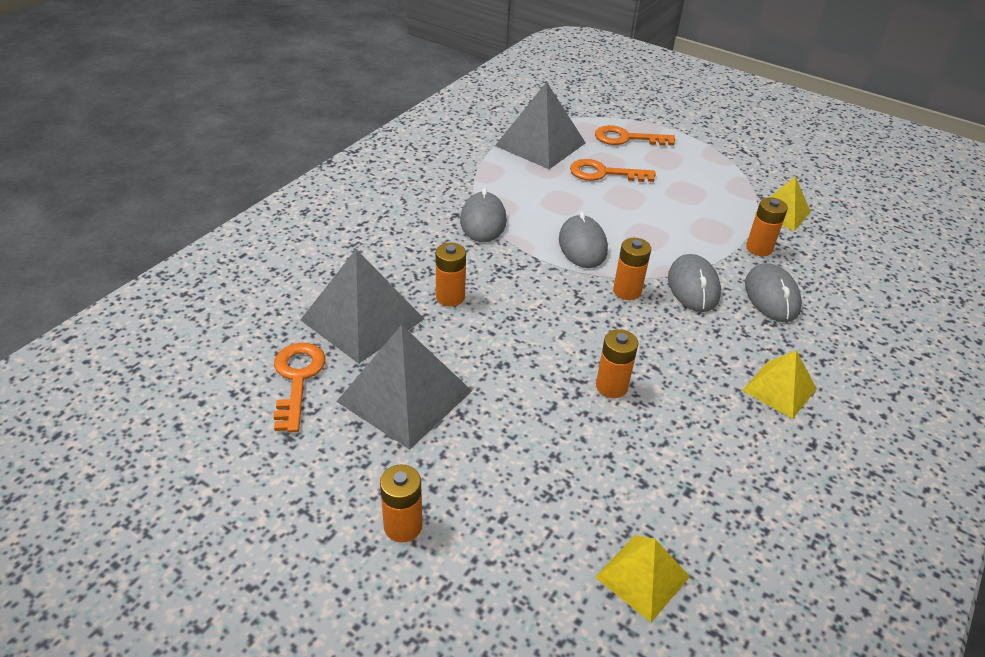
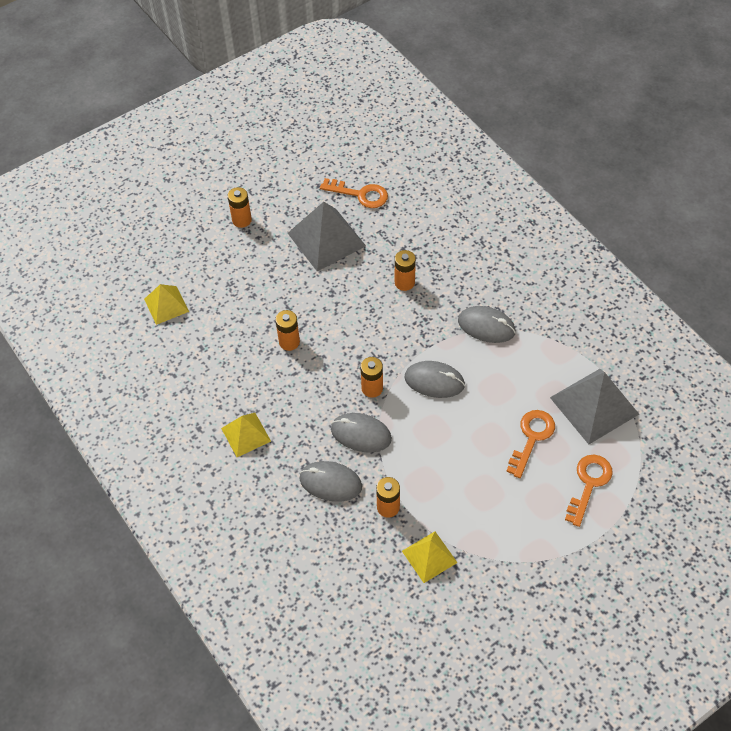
camera: 115 degrees right, 15 degrees up
(362, 319) = (400, 232): grey pyramid -> none

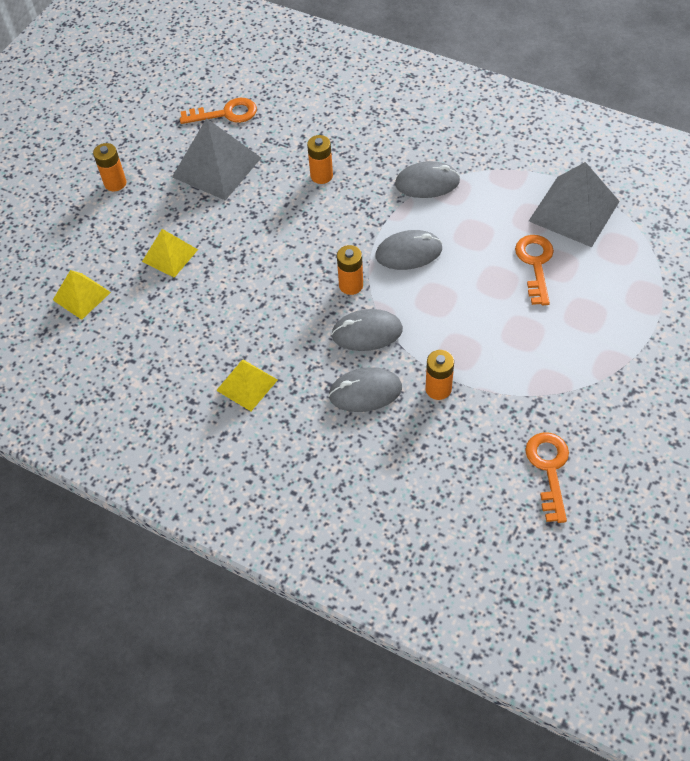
camera: 25 degrees left, 0 degrees up
(289, 342) = (238, 277): orange battery -> none
(429, 556) = (509, 416): yellow pyramid -> yellow pyramid (170, 255)
(589, 484) = (615, 282): orange key -> orange key (549, 469)

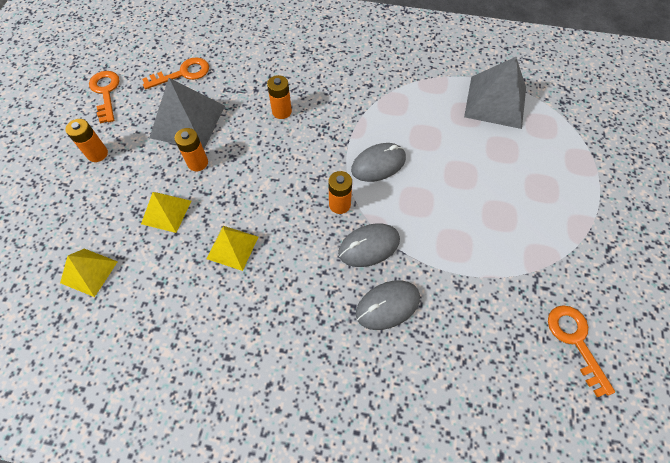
camera: 20 degrees left, 5 degrees up
(247, 385) = (276, 326): yellow pyramid -> yellow pyramid (232, 247)
(427, 183) = (371, 101): grey mouse -> none
(438, 389) = (450, 286): orange battery -> orange battery (197, 163)
(535, 264) = (484, 152): orange key -> orange key (106, 92)

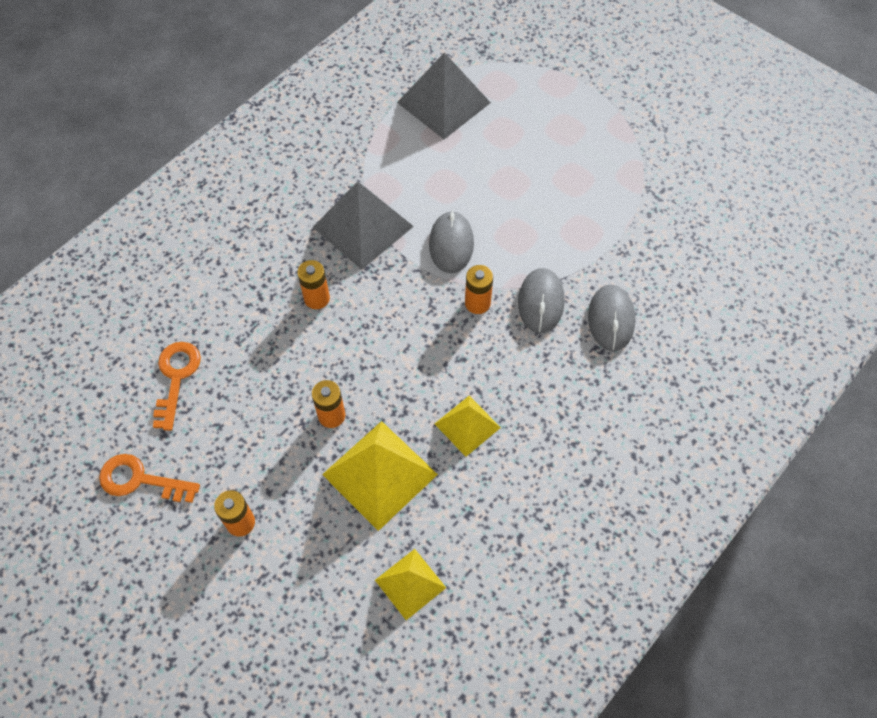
camera: 60 degrees left, 0 degrees up
(166, 212) = (380, 474): yellow pyramid -> yellow pyramid, size x1.69
(188, 121) = (261, 402): grey pyramid -> grey pyramid (363, 226)
(575, 341) = (719, 200): orange key -> none

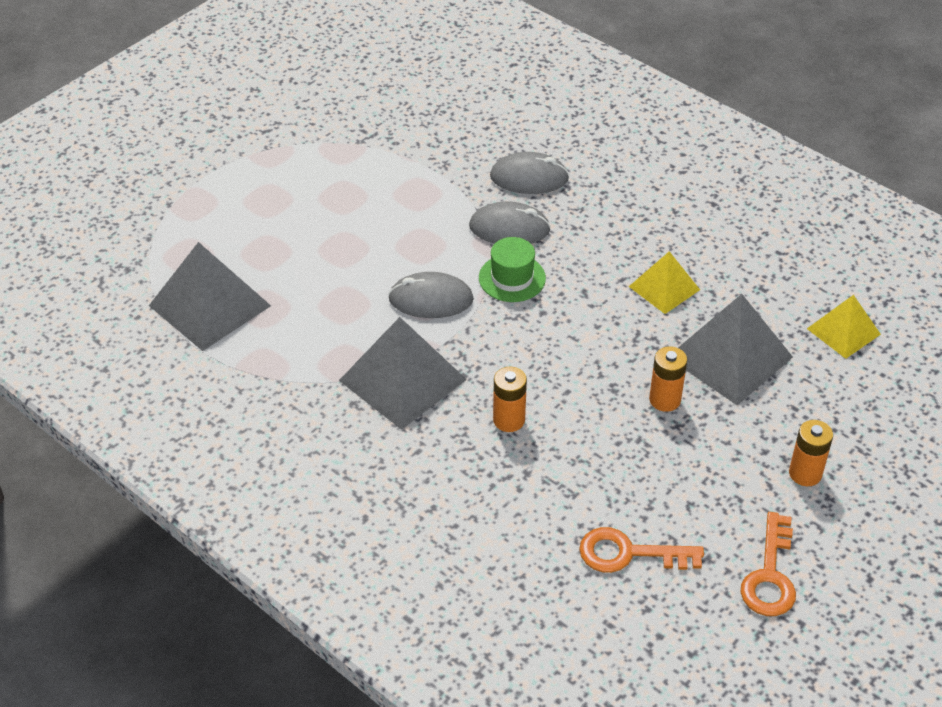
camera: 90 degrees left, 15 degrees down
(380, 474) = (730, 357): yellow pyramid -> grey pyramid
(477, 303) = (512, 278): orange battery -> green hat

